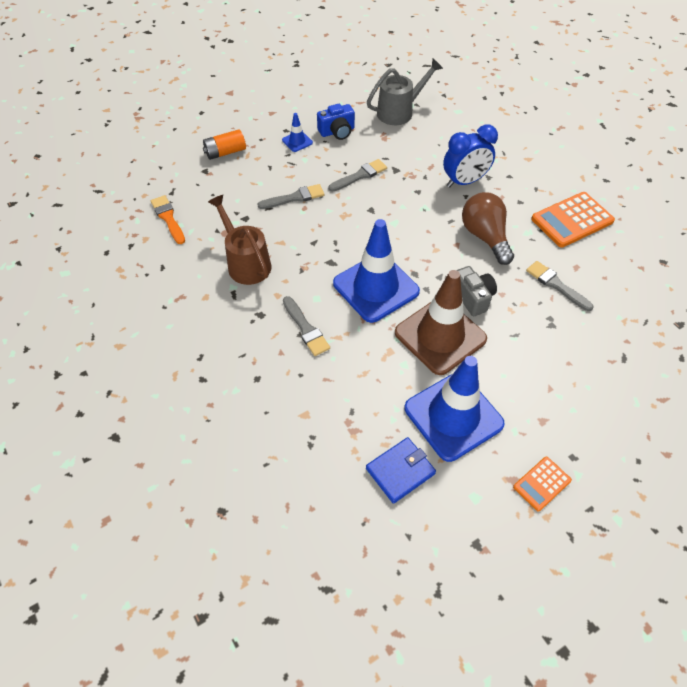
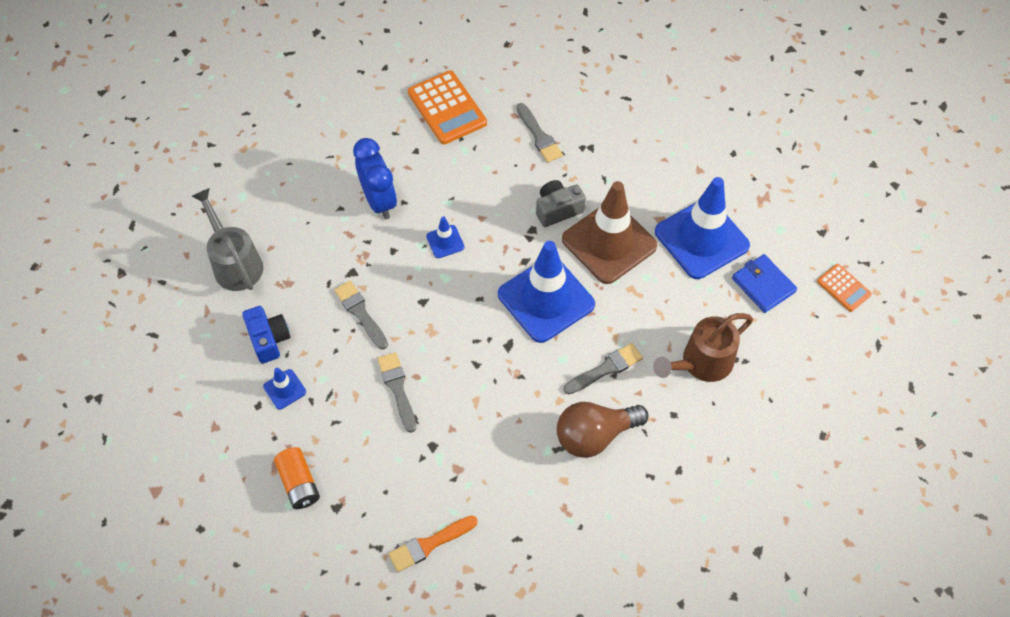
camera: 90 degrees left, 5 degrees up
(245, 262) = (509, 439): brown watering can -> brown watering can (701, 363)
(429, 221) = (445, 241): none -> blue traffic cone
(485, 237) = (470, 190): brown light bulb -> brown light bulb (594, 435)
(542, 483) = (761, 179): orange calculator -> orange calculator (843, 288)
(556, 285) = (539, 136): grey brush -> grey brush turned 75 degrees counterclockwise

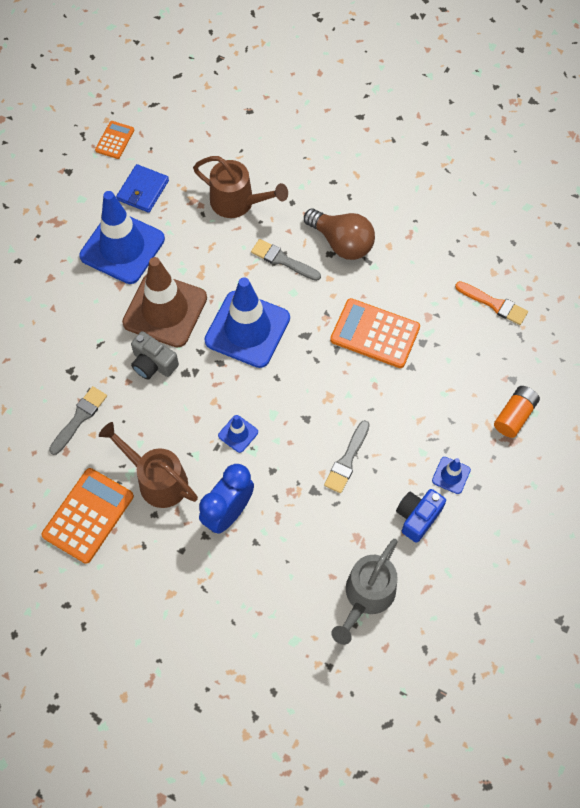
camera: 120 degrees left, 5 degrees up
(397, 388) = (394, 393): grey brush -> none
(445, 165) = (156, 479): none -> brown watering can
(470, 407) = (375, 334): none -> orange calculator

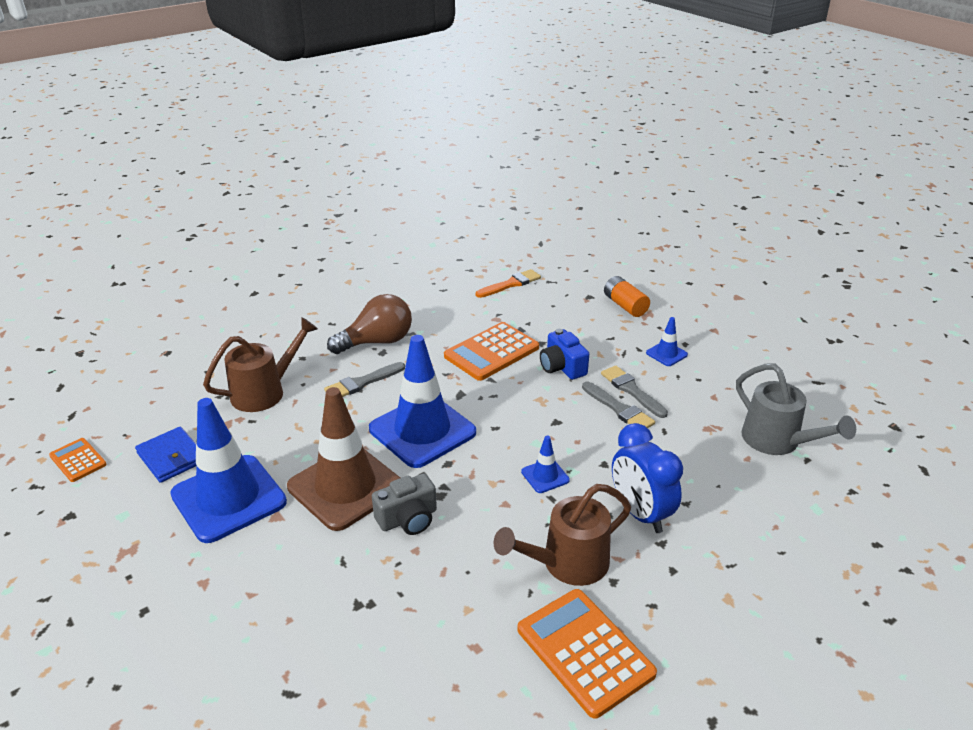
camera: 65 degrees left, 30 degrees down
(79, 418) = (435, 616): grey brush -> grey brush (631, 390)
(417, 517) = (701, 385): blue camera -> blue camera (562, 367)

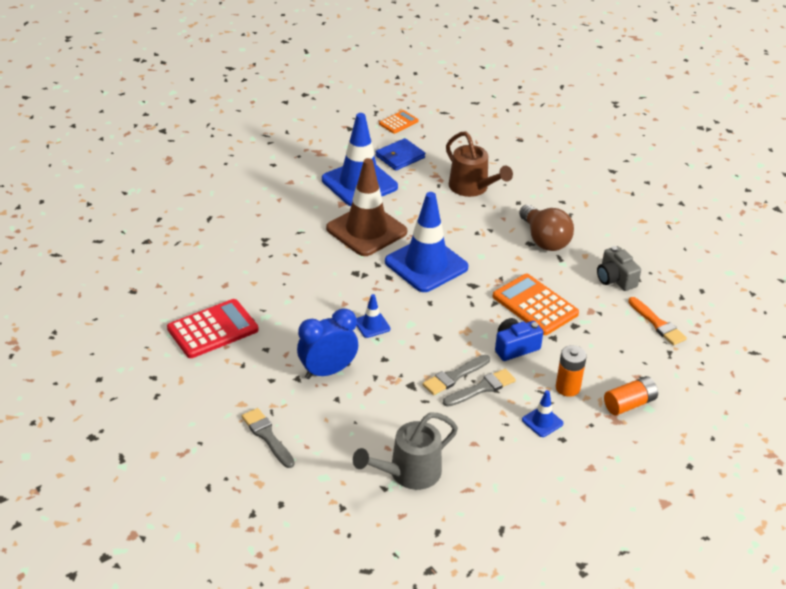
camera: 90 degrees right, 5 degrees up
(362, 383) = (486, 233): grey brush -> grey brush (267, 436)
(408, 519) = (333, 258): grey camera -> grey camera (615, 279)
(566, 564) = (284, 328): brown watering can -> none
(585, 651) = (213, 329): orange calculator -> red calculator
(614, 337) = (567, 388): none -> orange battery

